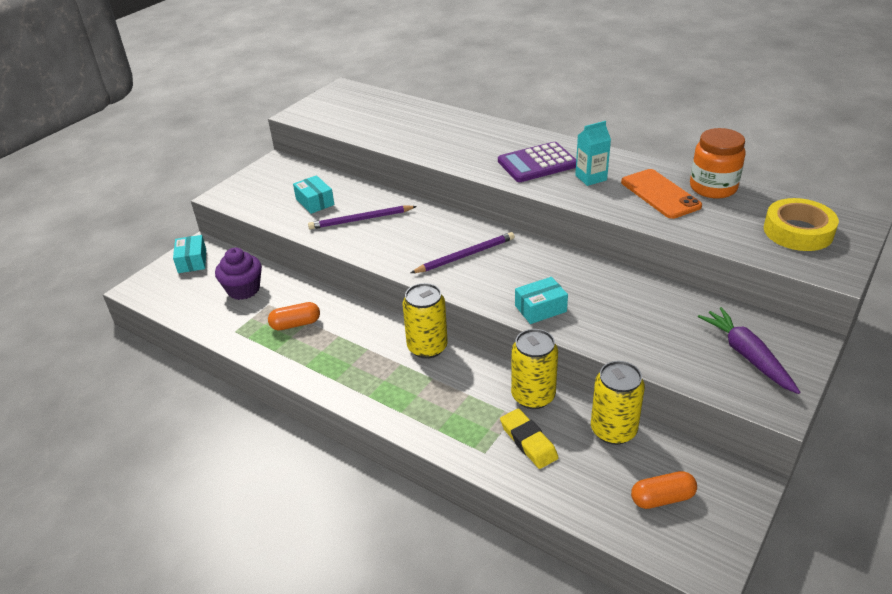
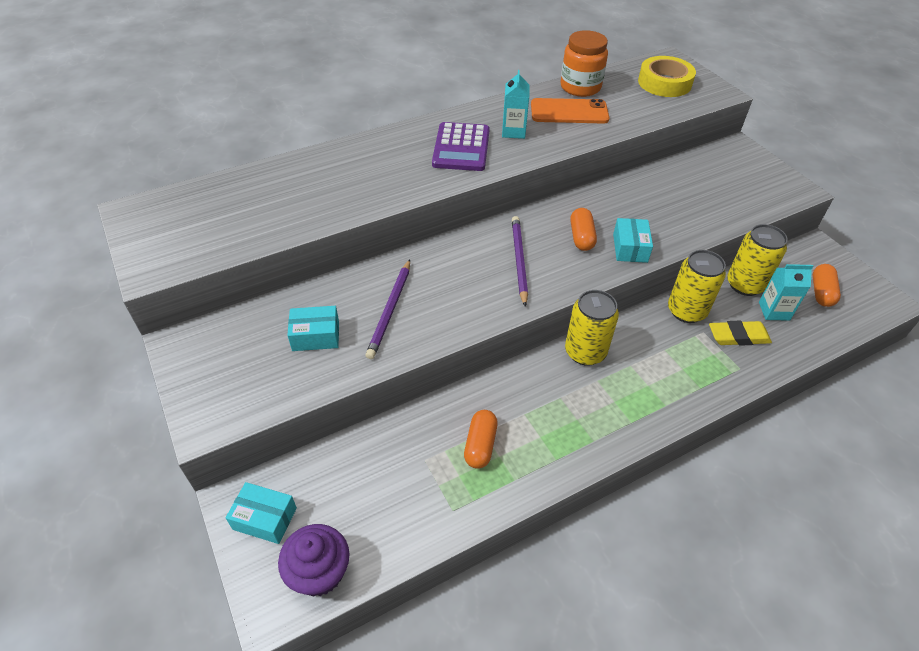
camera: 65 degrees left, 10 degrees up
(243, 289) = (376, 477): purple cupcake -> purple cupcake (319, 572)
(527, 278) = (581, 237): none -> orange capsule
(592, 462) = (774, 311): none -> turquoise carton
(747, 355) = (742, 177): purple carrot -> none

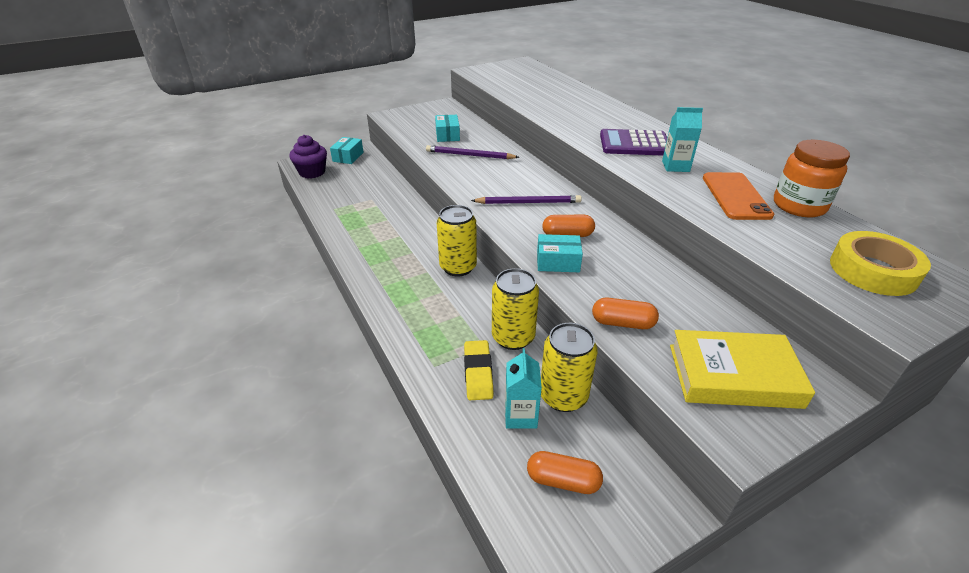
camera: 90 degrees right, 10 degrees down
(480, 445) = (377, 218): orange capsule -> orange capsule (622, 323)
(742, 179) = (733, 375): none -> yellow book

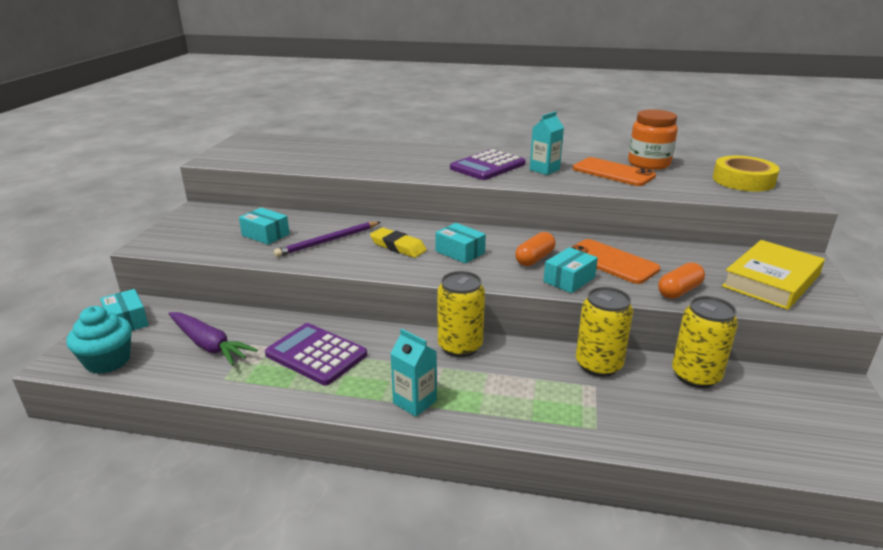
camera: 50 degrees left, 10 degrees down
(312, 172) = (108, 361): purple cupcake -> turquoise cupcake
(355, 188) = (209, 345): none -> purple carrot
(386, 223) = (316, 354): none -> purple calculator
(478, 373) = (629, 406): yellow eraser -> yellow eraser (398, 246)
(520, 415) = (703, 408): turquoise carton -> turquoise carton (414, 402)
(528, 202) = (460, 252): purple pencil -> turquoise box
(563, 480) = (791, 422): orange capsule -> none
(620, 270) = (611, 262): none -> orange phone

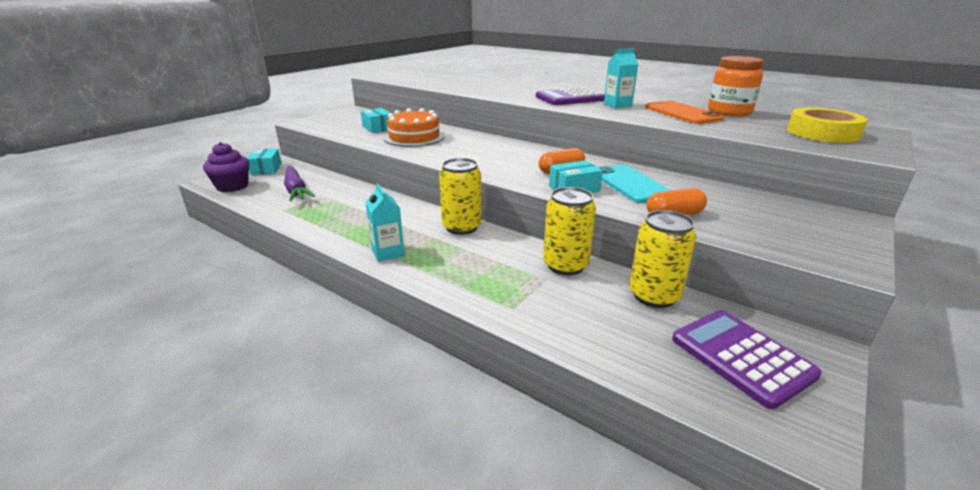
camera: 25 degrees right, 0 degrees up
(108, 361) = (232, 186): turquoise cupcake -> purple cupcake
(316, 354) = (354, 209): purple calculator -> purple calculator (741, 357)
(328, 241) = (414, 137): purple pencil -> orange cake
(398, 246) = (460, 147): yellow eraser -> none
(460, 252) = (503, 157): turquoise box -> none
(611, 262) = (630, 184): orange phone -> turquoise phone
(771, 281) = (792, 226): yellow book -> none

